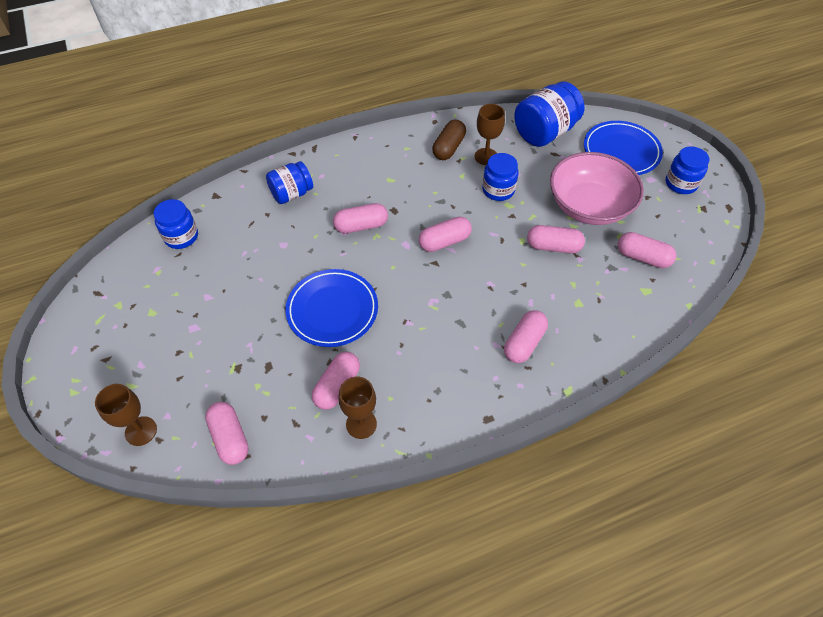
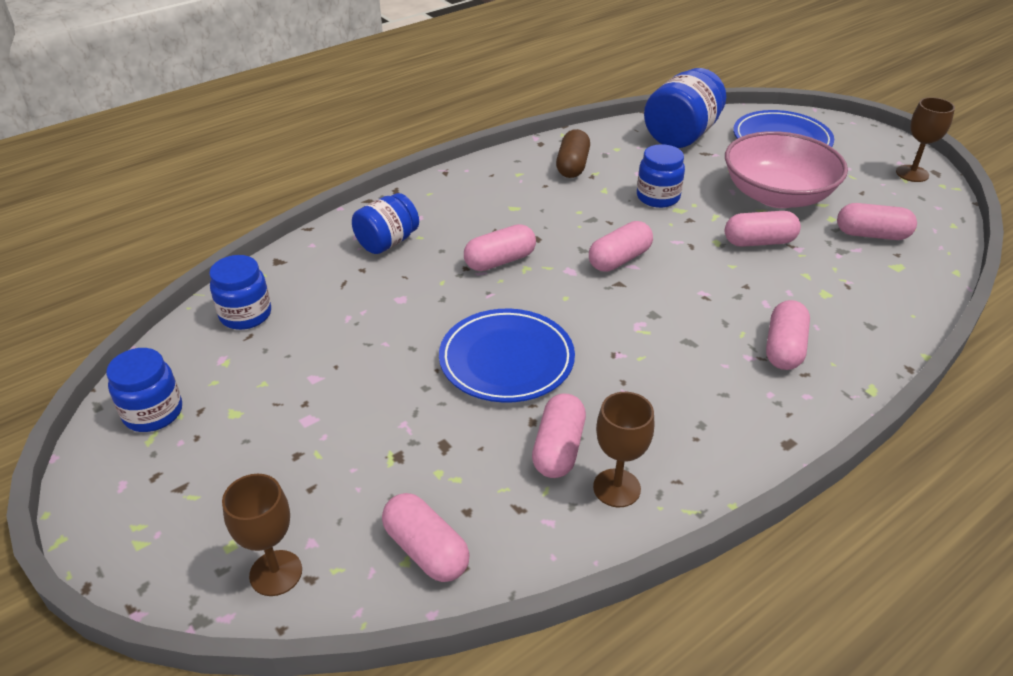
camera: 15 degrees left, 15 degrees down
(486, 156) = (624, 167): brown goblet -> brown goblet (912, 173)
(681, 183) = (868, 159): blue jar -> blue jar (153, 413)

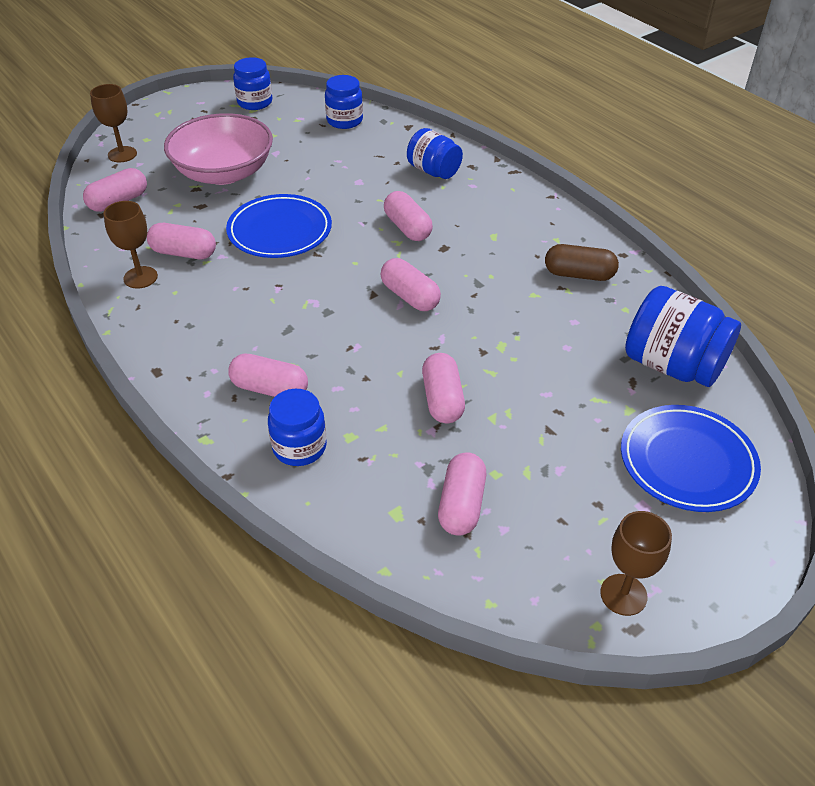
camera: 90 degrees right, 5 degrees up
(658, 197) = (524, 331): blue jar -> blue jar (299, 447)
(777, 195) = (541, 431): pink bowl -> pink bowl (224, 172)

